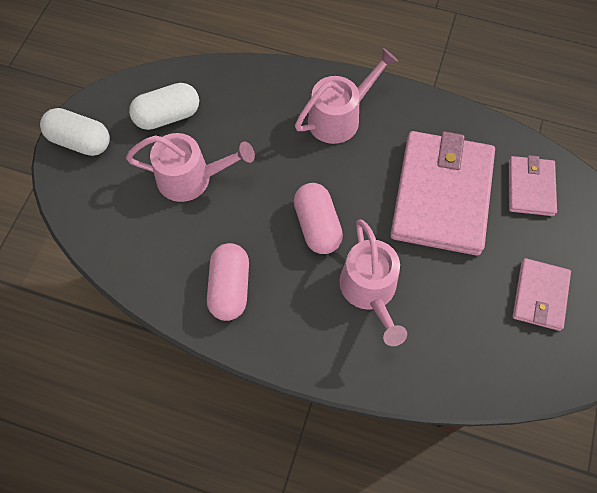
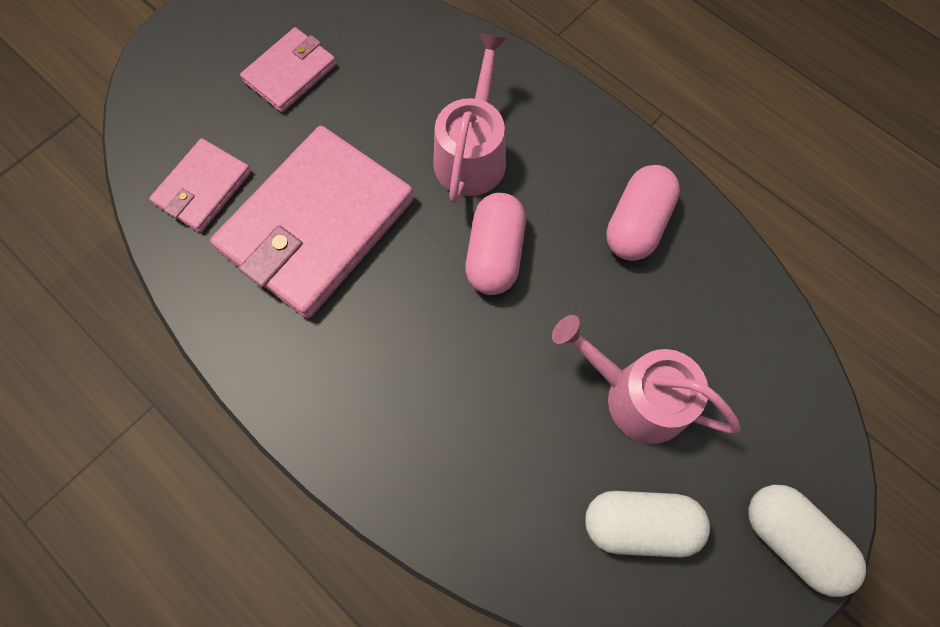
camera: 155 degrees left, 5 degrees up
(339, 117) = (381, 399): pink watering can -> none

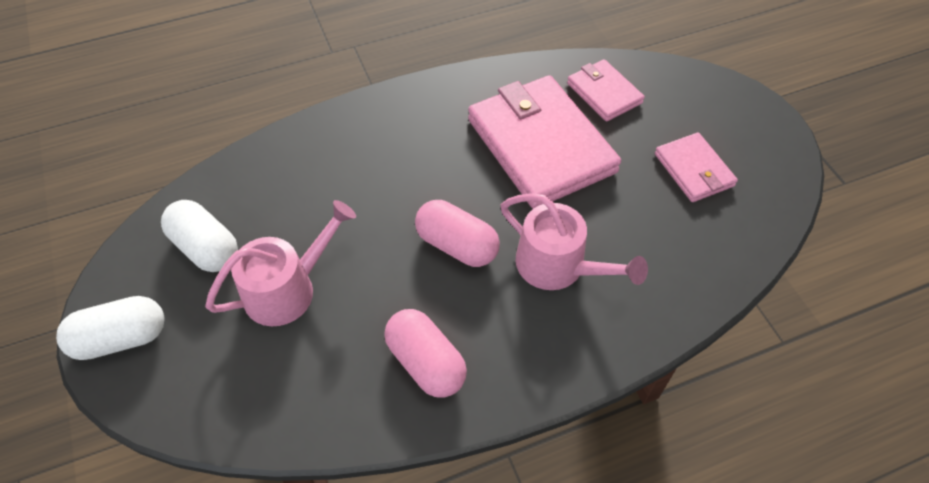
camera: 115 degrees right, 15 degrees down
(639, 524) = (206, 248): white capsule -> white capsule turned 75 degrees counterclockwise

